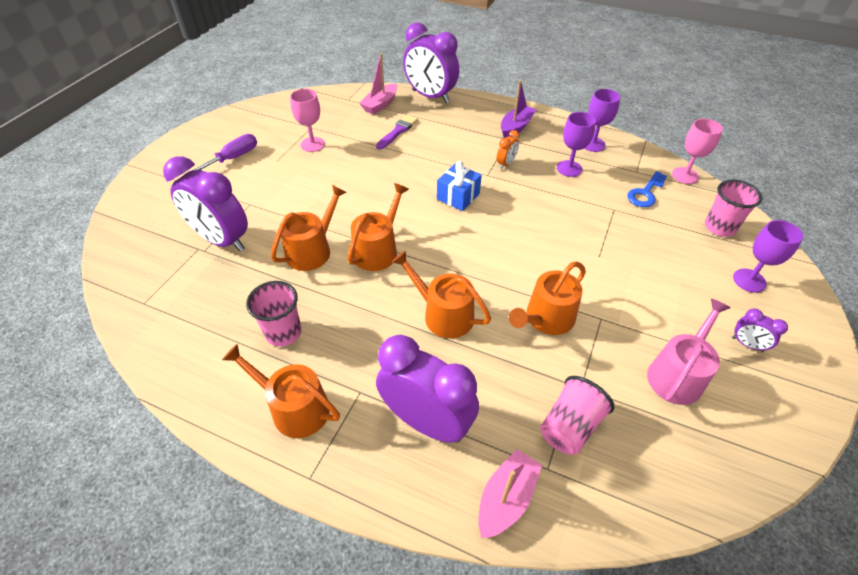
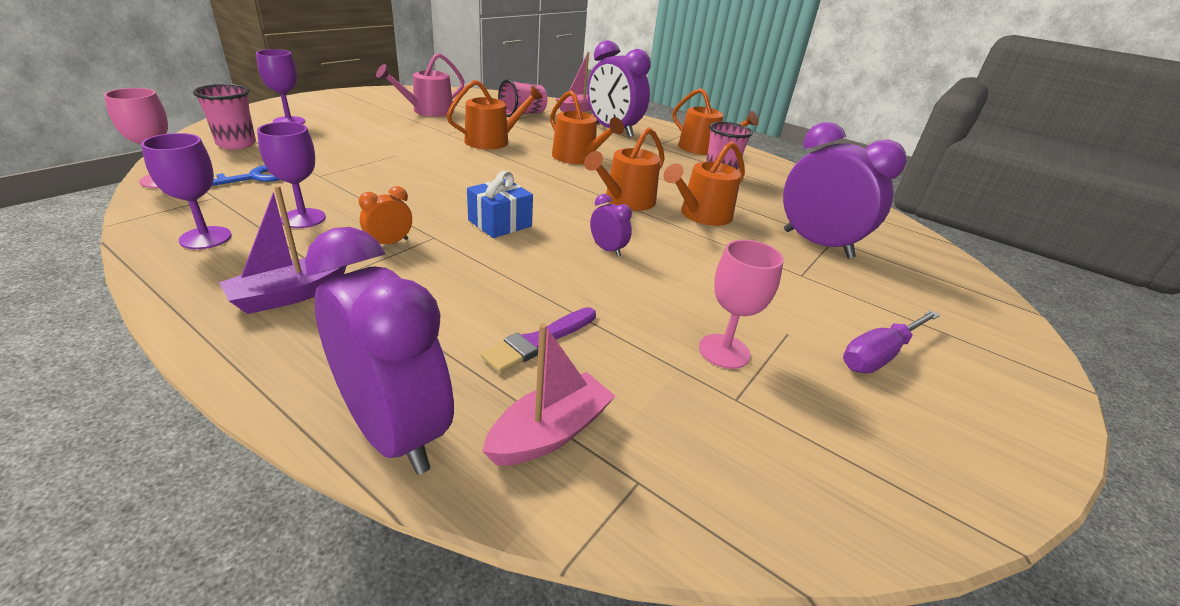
camera: 170 degrees left, 15 degrees down
(747, 344) = (358, 108): purple clock -> purple clock (607, 250)

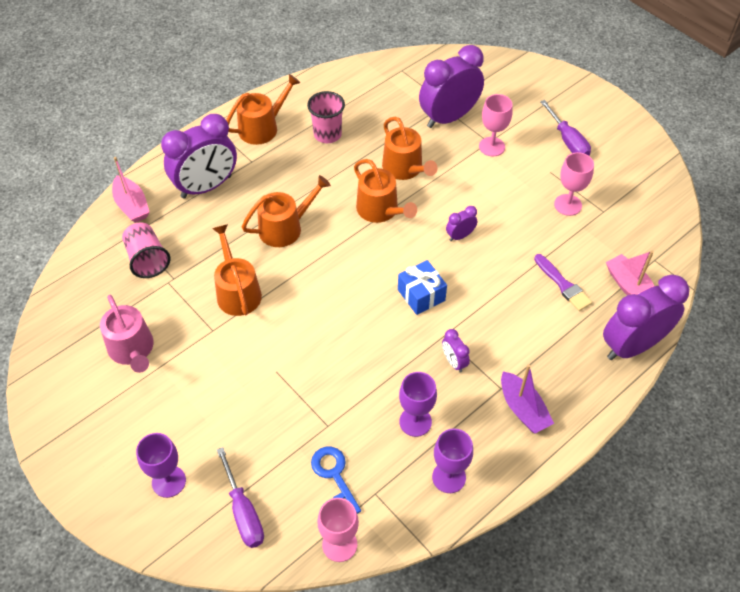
camera: 75 degrees left, 20 degrees up
(236, 144) = (244, 513): pink cup -> purple screwdriver
(389, 243) = (454, 362): orange clock -> purple clock
(794, 277) = (491, 146): none -> pink goblet

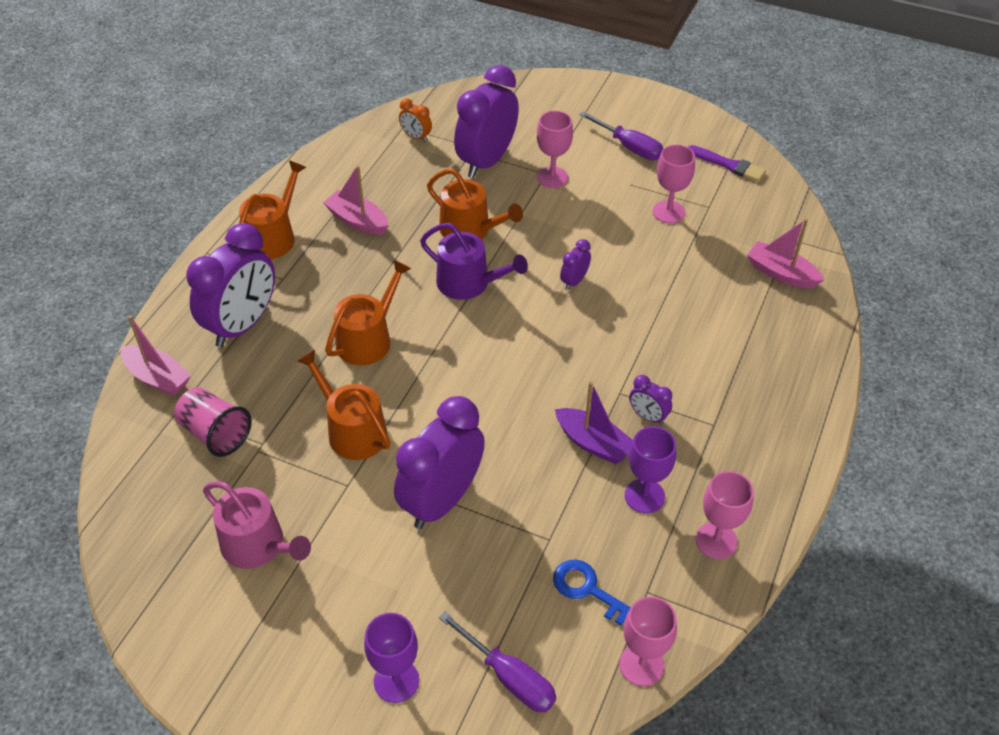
camera: 25 degrees left, 5 degrees down
(327, 134) = (357, 221): pink cup -> pink boat
(380, 210) = (469, 283): orange watering can -> purple watering can
(406, 81) = (416, 137): none -> orange clock
(421, 295) = (569, 358): blue gift -> none
(449, 477) = (716, 540): purple goblet -> pink goblet
(523, 409) = (750, 438): purple boat -> purple boat (593, 443)
(563, 285) = (713, 295): purple brush -> purple brush (729, 165)
(632, 346) = (819, 331): purple clock -> purple clock (441, 500)

